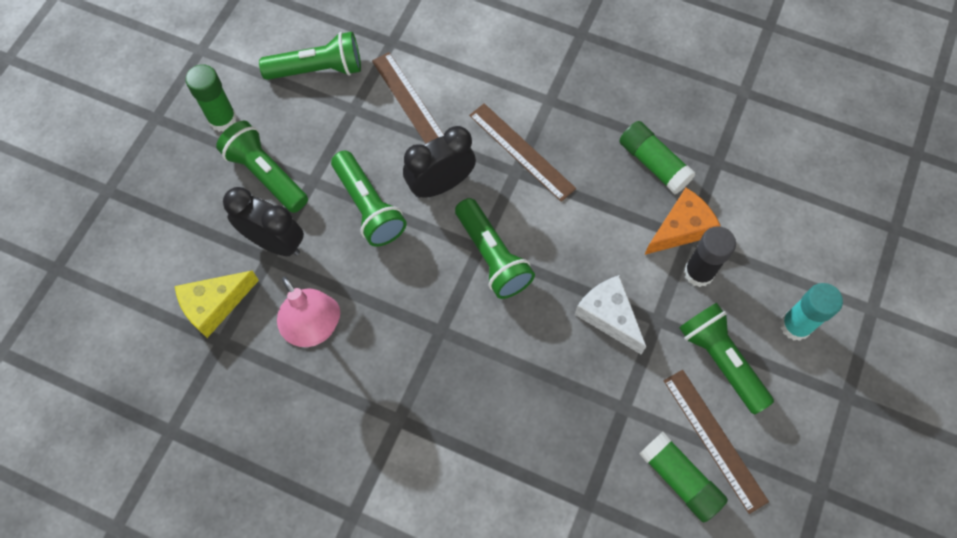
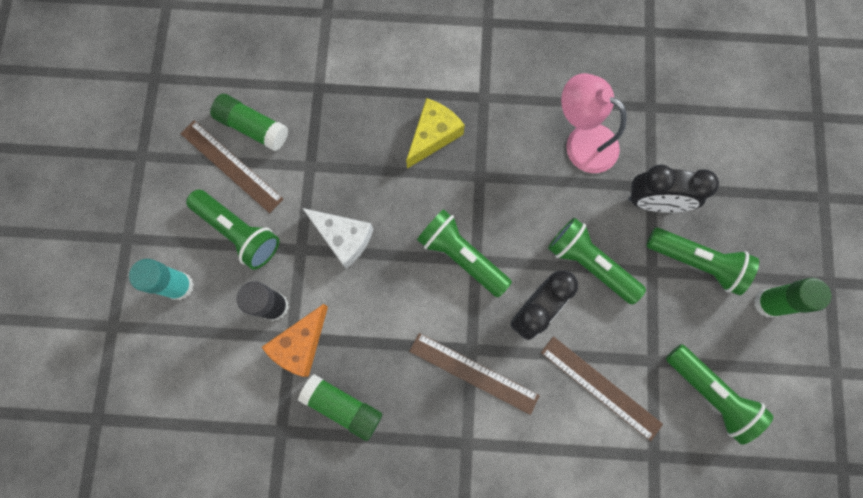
camera: 160 degrees right, 10 degrees up
(215, 305) = (672, 132): yellow cheese -> yellow cheese (433, 135)
(318, 69) = (710, 393): green flashlight -> green flashlight turned 105 degrees counterclockwise

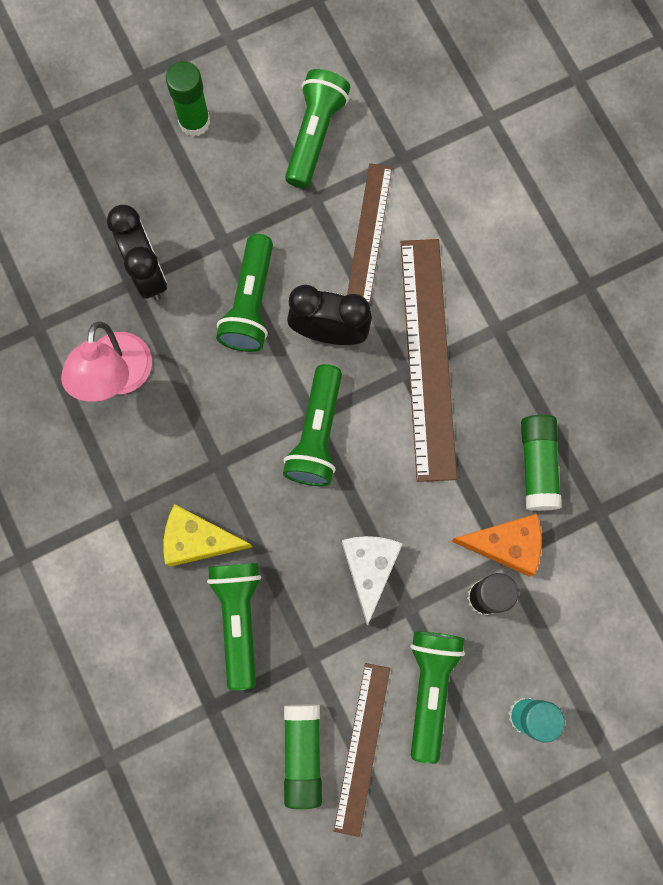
camera: 120 degrees left, 0 degrees up
(473, 373) = (428, 358): brown ruler -> brown ruler, size x1.63
(696, 262) = (189, 204): green flashlight -> green flashlight (238, 619)

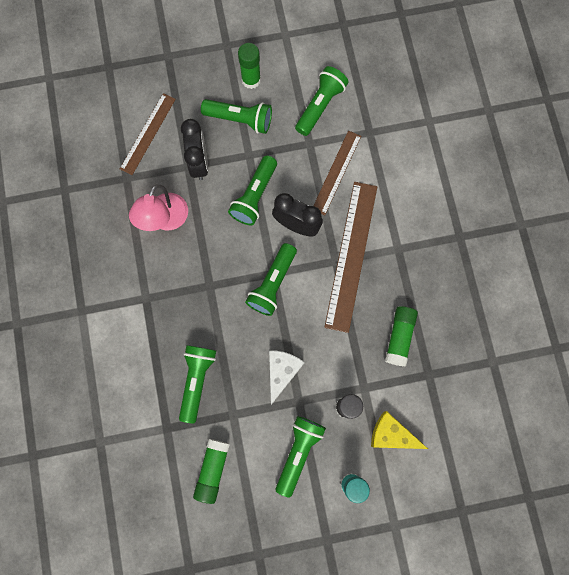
camera: 15 degrees right, 0 degrees up
(194, 188) = (240, 119): none -> green flashlight
(198, 540) = (186, 328): yellow cheese -> yellow cheese (391, 434)
(362, 748) = (248, 476): brown ruler -> brown ruler (148, 133)
(505, 545) = (367, 379): orange cheese -> none

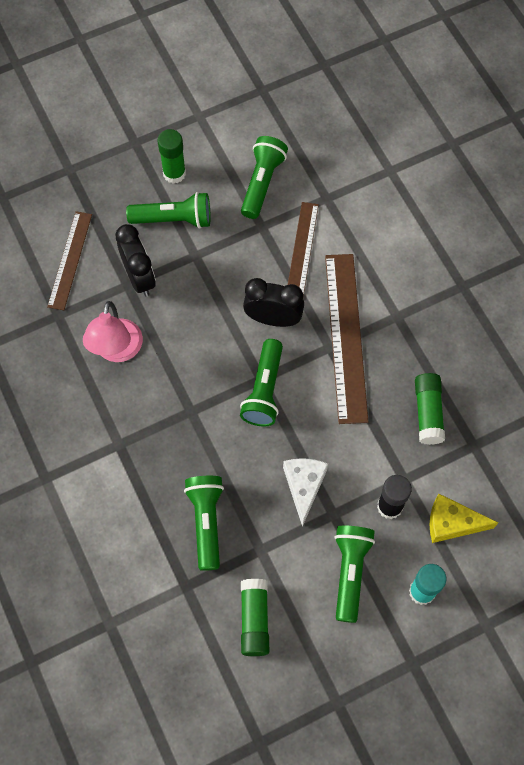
camera: 15 degrees left, 10 degrees down
(255, 196) = (215, 299): green flashlight -> none

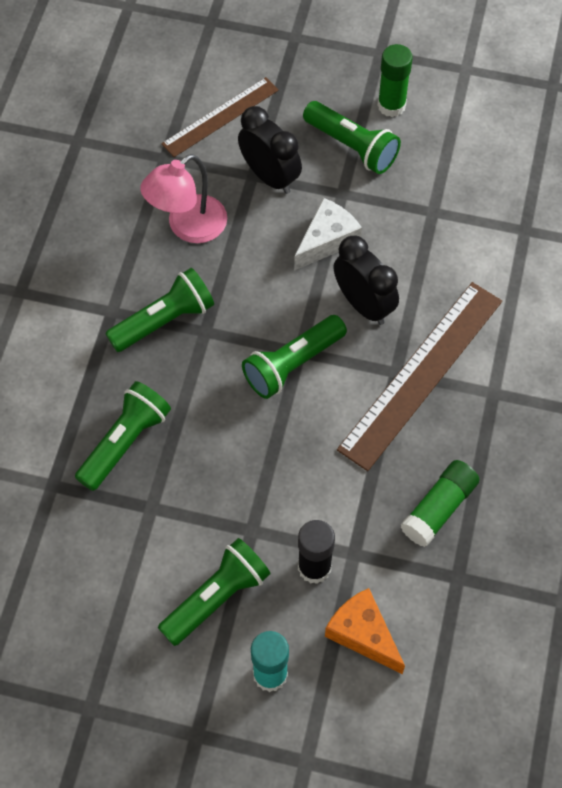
camera: 40 degrees right, 5 degrees down
(139, 277) = (270, 177): black clock -> black clock turned 60 degrees counterclockwise
(254, 620) = (85, 567): green glue stick -> none
(262, 183) = (471, 171): green flashlight -> green flashlight (164, 320)
(302, 250) = (453, 261): brown ruler -> none
(304, 486) = (247, 482): white cheese -> white cheese (327, 240)
(452, 523) = (363, 634): yellow cheese -> orange cheese

